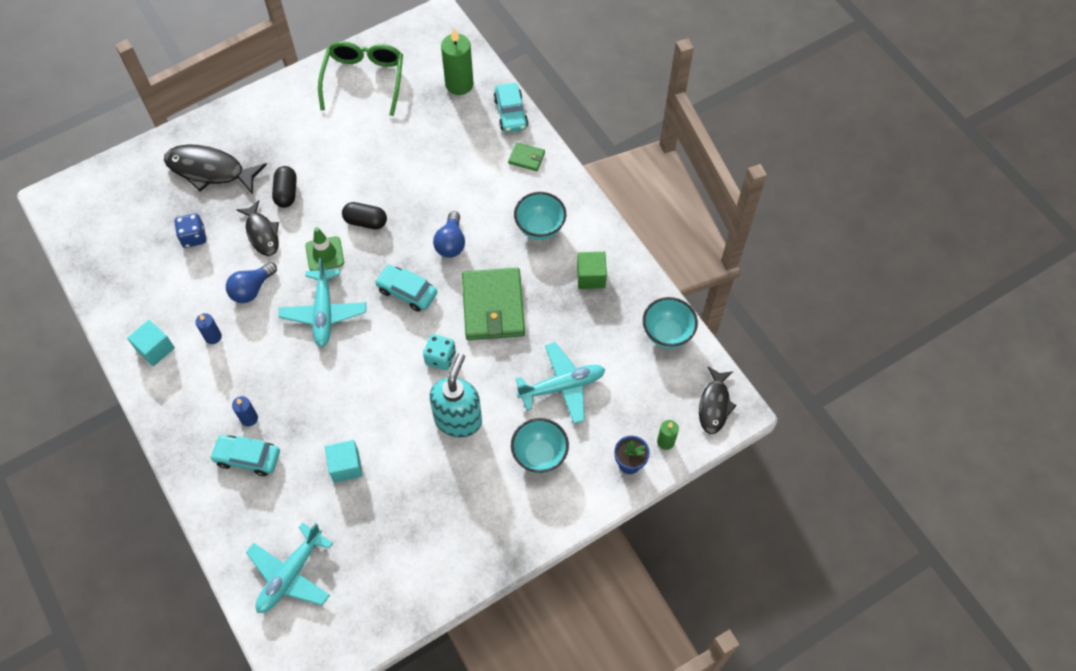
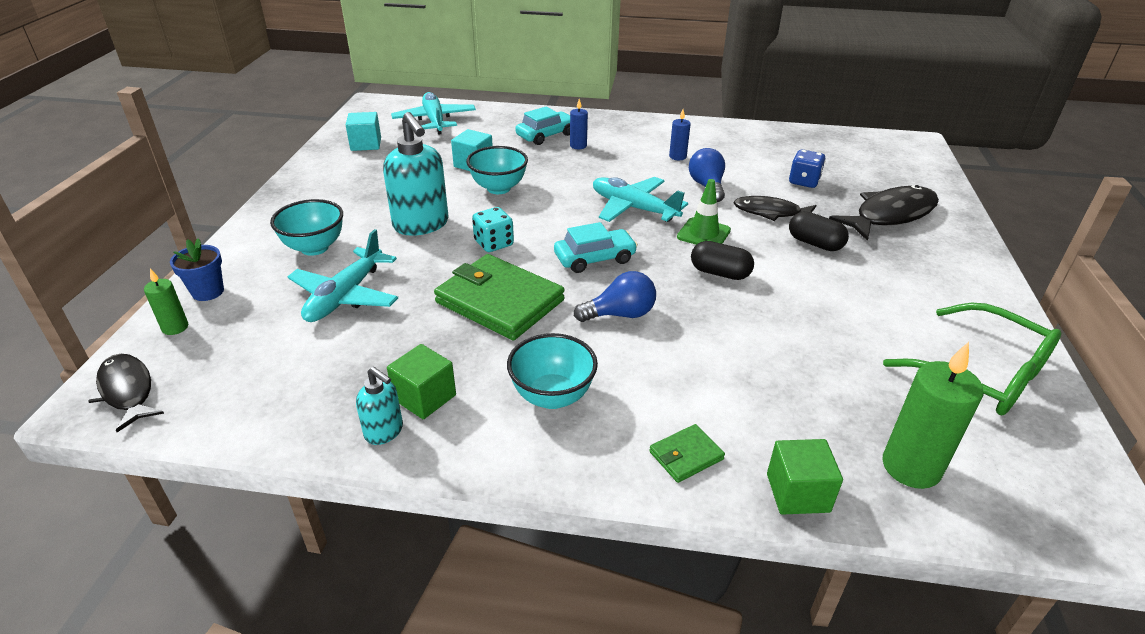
camera: 130 degrees right, 25 degrees down
(155, 349) = (697, 134): turquoise cube -> turquoise cube (366, 144)
(365, 221) = (720, 273): black capsule -> black capsule turned 60 degrees clockwise
(451, 243) = (620, 314): blue light bulb -> blue light bulb turned 120 degrees clockwise
(511, 113) = (797, 493): turquoise car -> green cube
(624, 273) = (384, 432): none -> turquoise soap dispenser
(667, 334) = (257, 413): turquoise bowl -> turquoise bowl (498, 188)

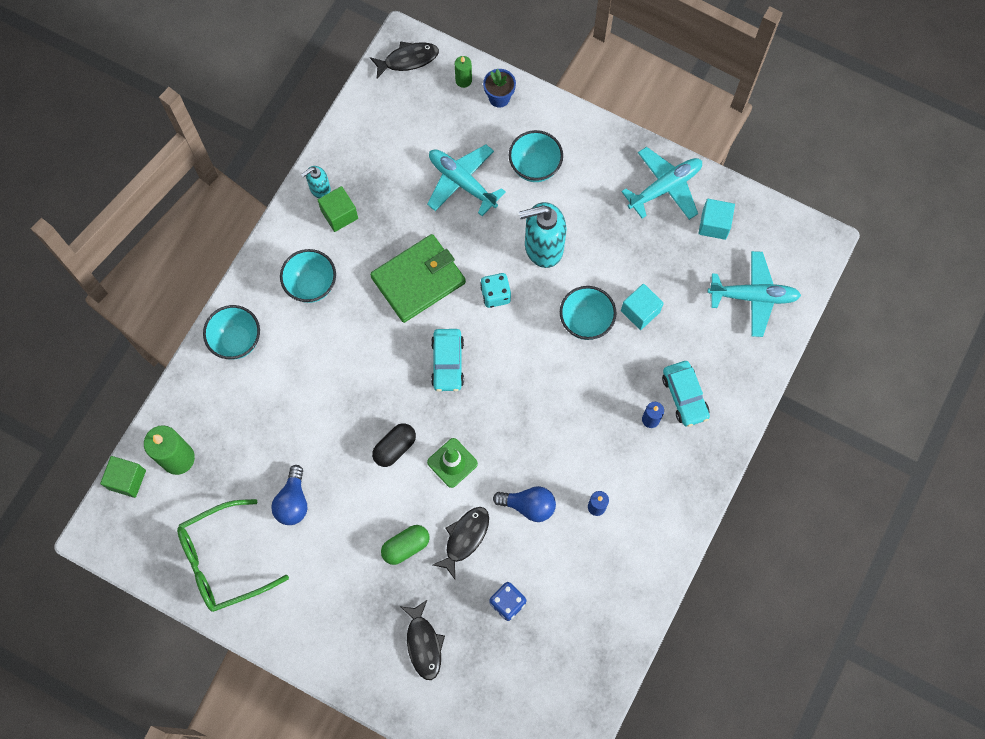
camera: 110 degrees right, 35 degrees up
(620, 314) = (373, 355): blue light bulb -> blue light bulb (293, 502)
(633, 208) = (512, 423): turquoise plane -> turquoise plane (665, 187)
(686, 455) = (237, 341): green wallet -> turquoise bowl
(797, 493) = (189, 386): green cube -> green cube (127, 480)
(815, 243) = (406, 546): black capsule -> green capsule
(890, 215) = (423, 644): black fish -> black fish, size x0.64

